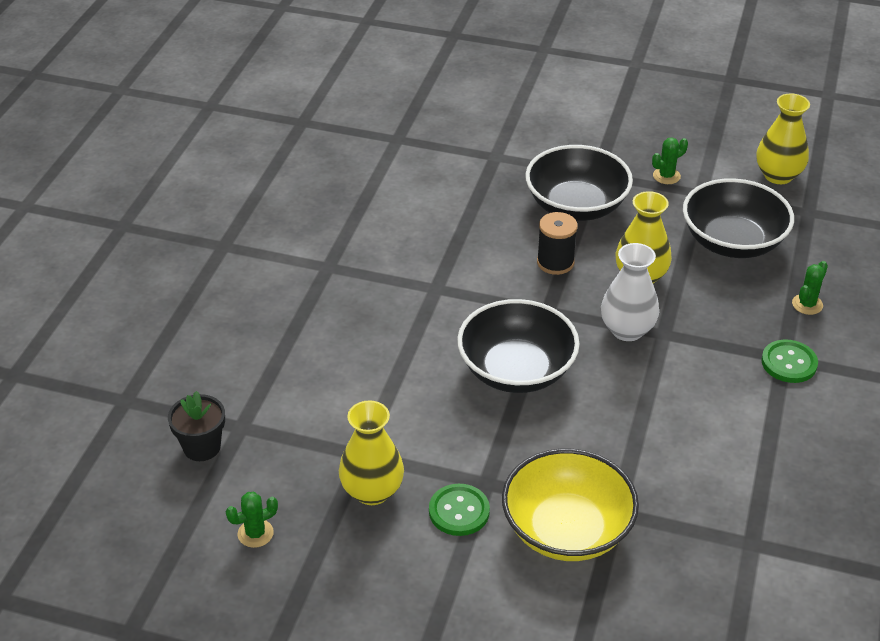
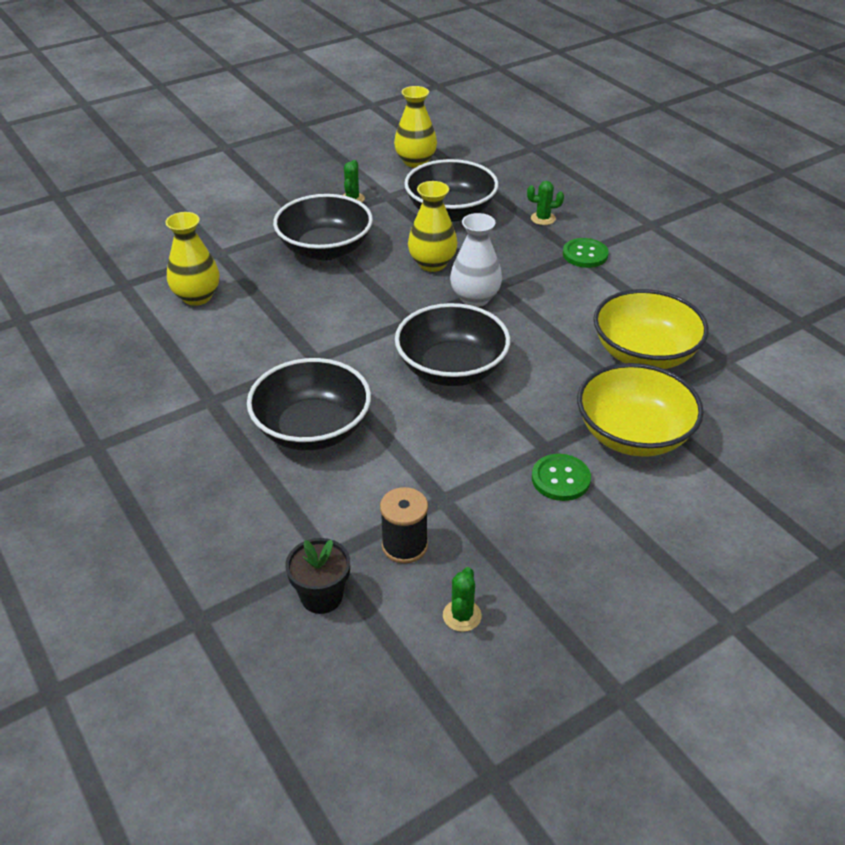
camera: 50 degrees left, 0 degrees up
(357, 337) = (312, 429): none -> black bowl
(372, 491) = (489, 515): yellow vase -> yellow vase (197, 297)
(555, 262) = (368, 290): black spool -> black spool (404, 546)
(689, 481) = (644, 353): none -> yellow bowl
(807, 304) = (543, 218): green cactus -> green cactus turned 75 degrees counterclockwise

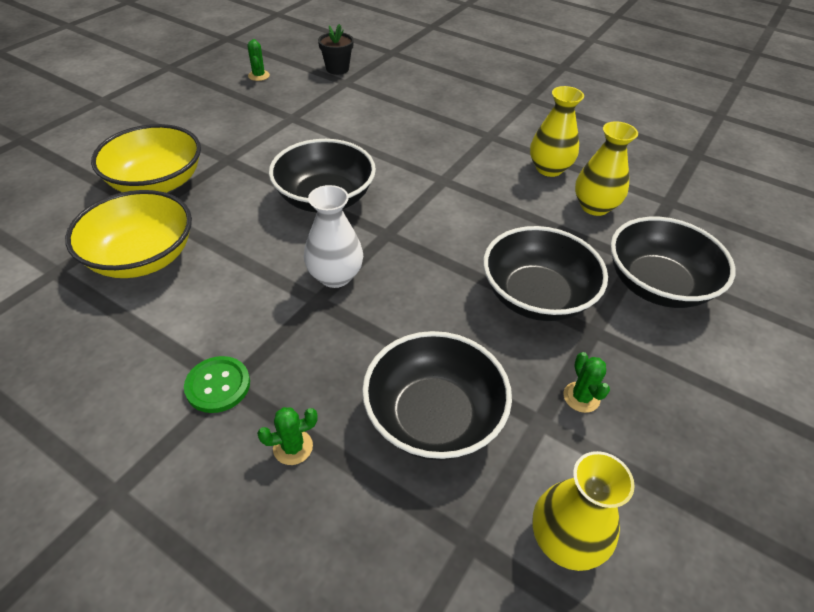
camera: 155 degrees right, 5 degrees up
(312, 429) = (404, 134): black bowl -> black bowl (657, 285)
(404, 546) = (304, 94): black spool -> none
(432, 264) = (405, 310): yellow vase -> yellow vase (549, 169)
(560, 479) = (213, 143): green button -> none

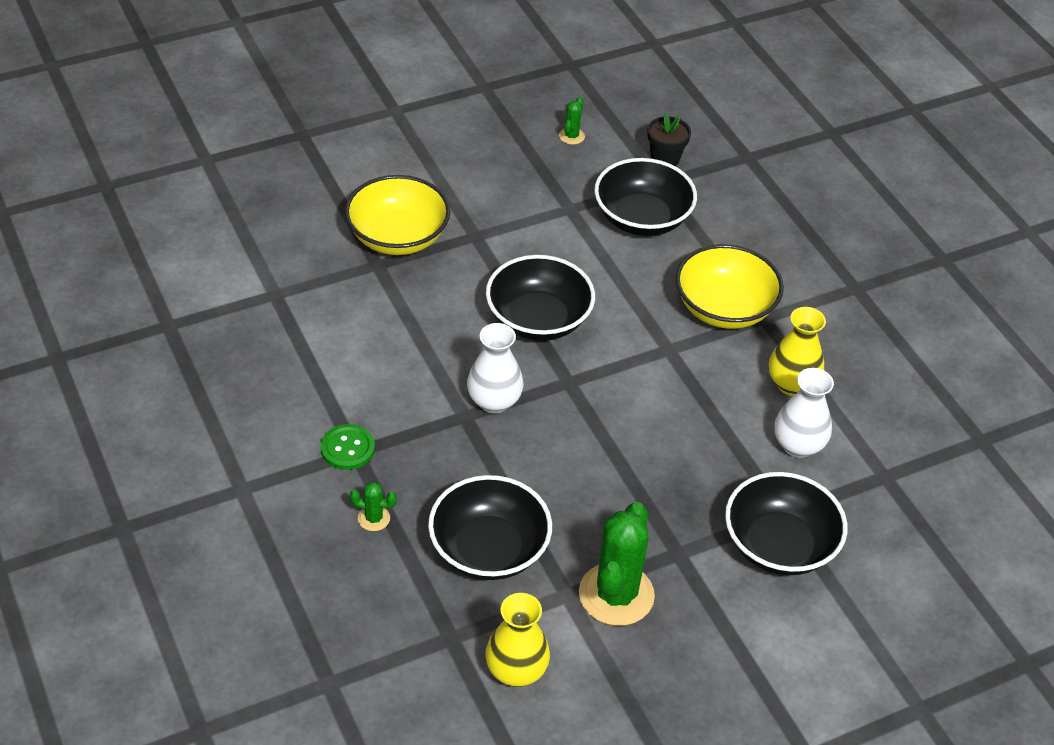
camera: 30 degrees right, 0 degrees up
(142, 257) = (347, 311): yellow bowl -> yellow bowl (724, 308)
(536, 296) = (655, 501): black bowl -> black bowl (642, 218)
(581, 397) = (616, 595): green cactus -> green cactus, size x2.28
(594, 206) = (798, 445): yellow vase -> white vase

